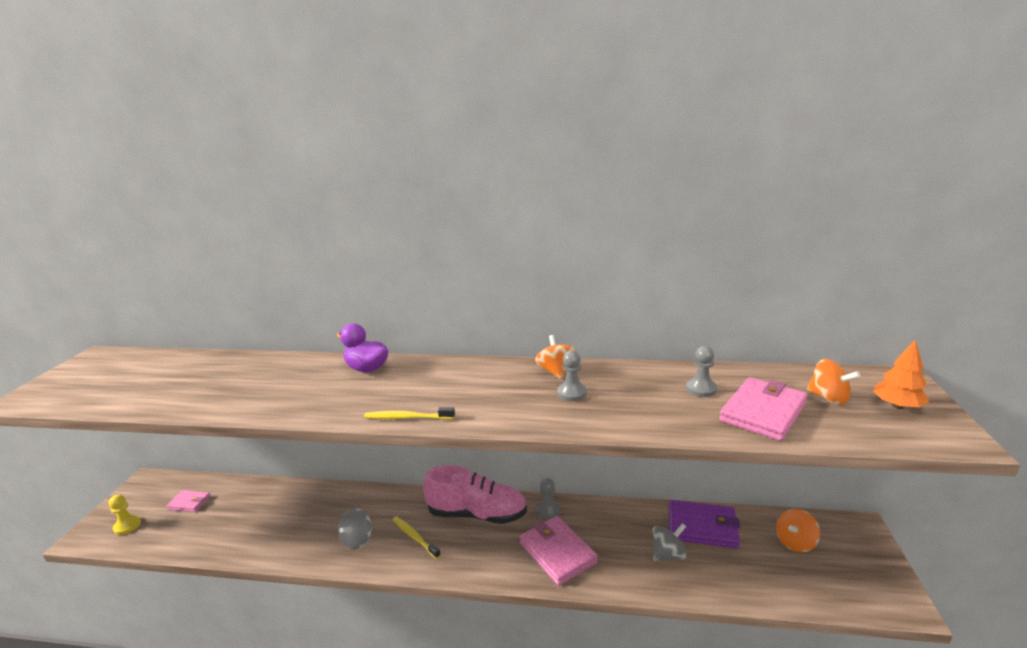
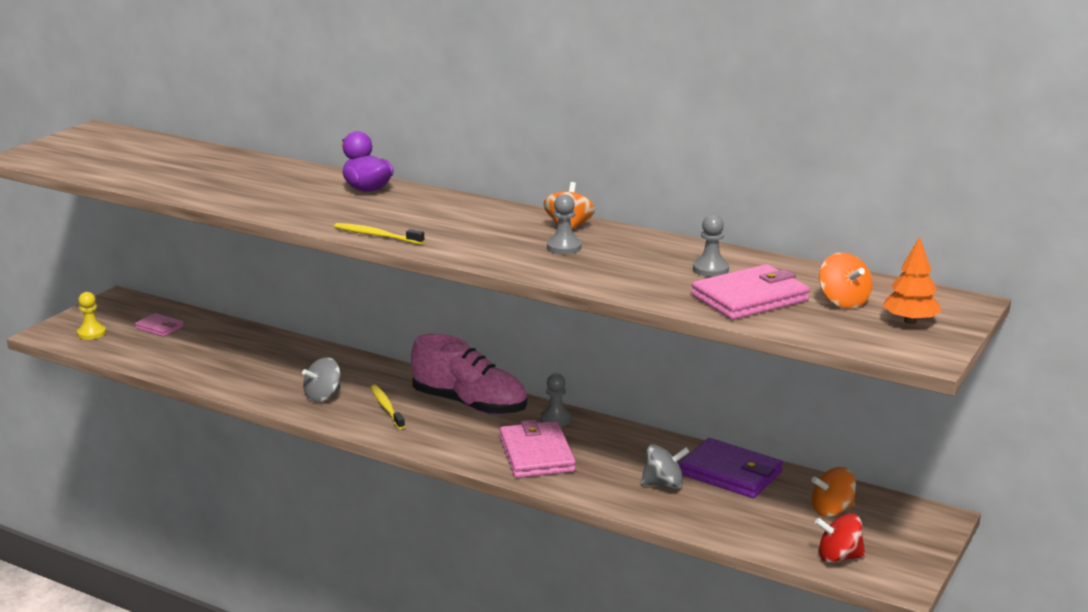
camera: 20 degrees right, 0 degrees up
(843, 592) = (838, 557): none -> red spinning top

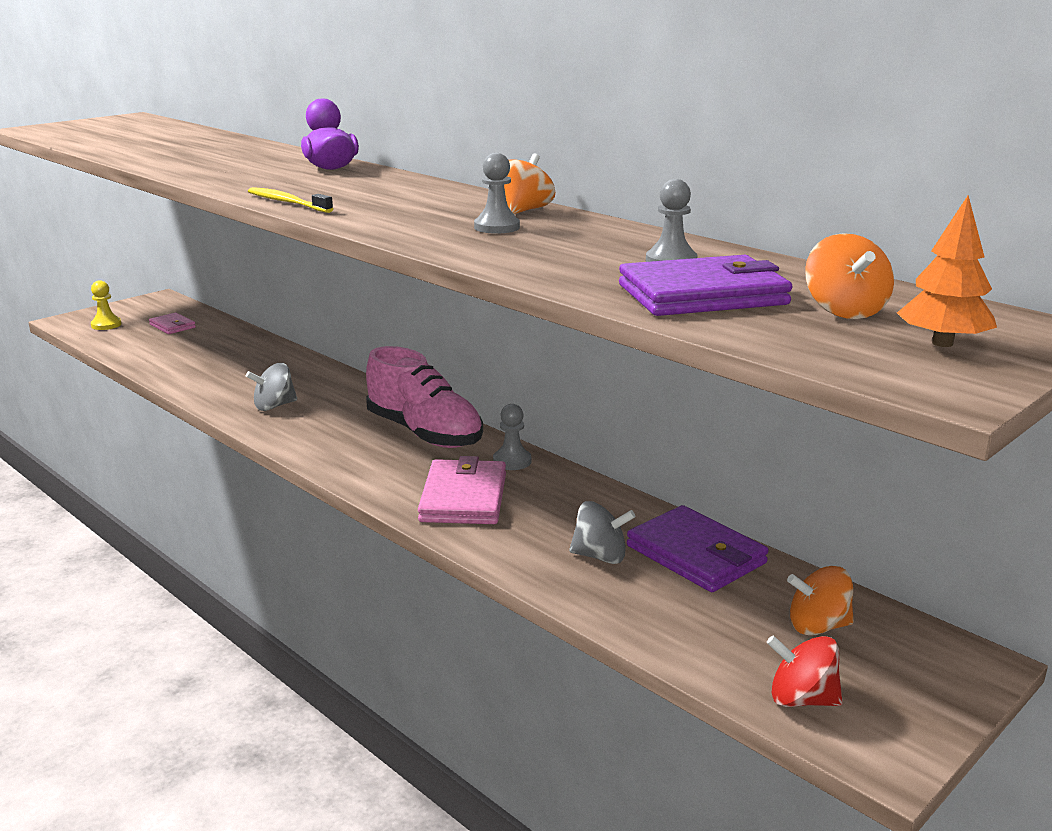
camera: 15 degrees right, 0 degrees up
(386, 407) = (331, 425): yellow toothbrush -> none
(750, 298) = (703, 295): pink wallet -> purple wallet

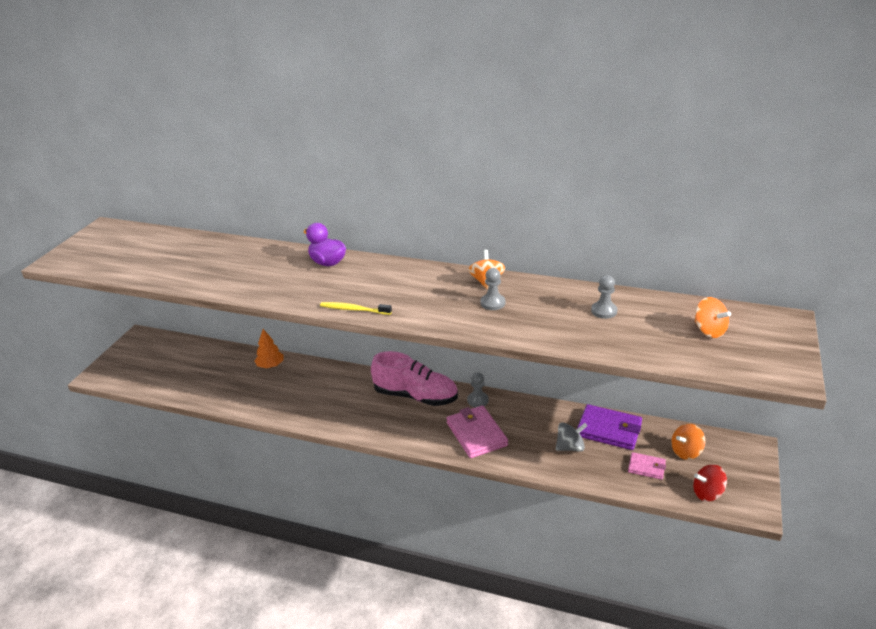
camera: 25 degrees left, 10 degrees up
(106, 325) = (129, 371): yellow pawn -> none
(172, 326) = (177, 358): pink wallet -> pink wallet (646, 467)
(274, 406) = (313, 404): grey spinning top -> none
(703, 295) = (645, 336): purple wallet -> none
(942, 343) = (763, 344): orange tree -> orange tree (270, 365)

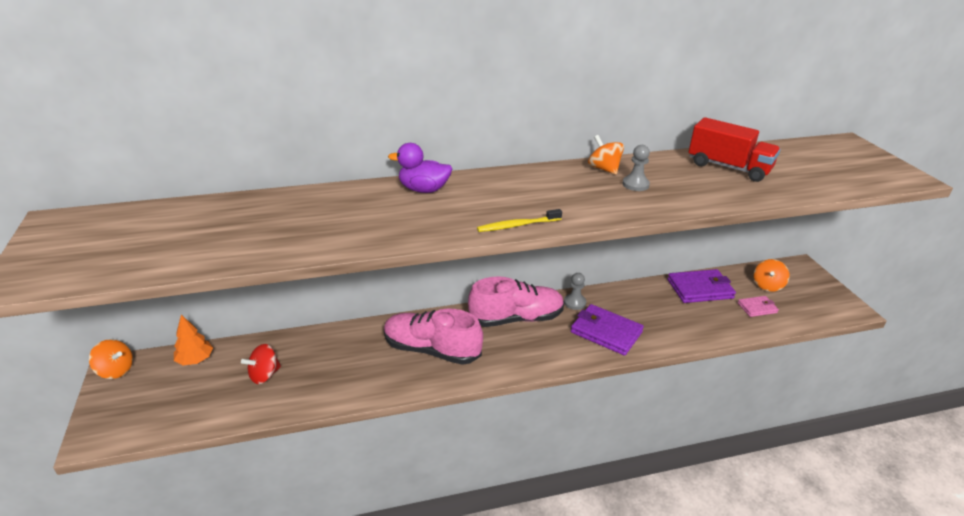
camera: 35 degrees left, 0 degrees up
(270, 365) = (331, 342): orange tree -> orange tree (195, 360)
(330, 396) = (431, 350): none -> pink shoe
(476, 434) = (606, 332): pink wallet -> purple wallet
(570, 447) = (689, 314): grey spinning top -> none
(604, 311) = (728, 167): grey pawn -> red truck
(707, 493) = (815, 311): red spinning top -> red spinning top (264, 375)
(709, 331) = (817, 162): orange spinning top -> orange spinning top (115, 370)

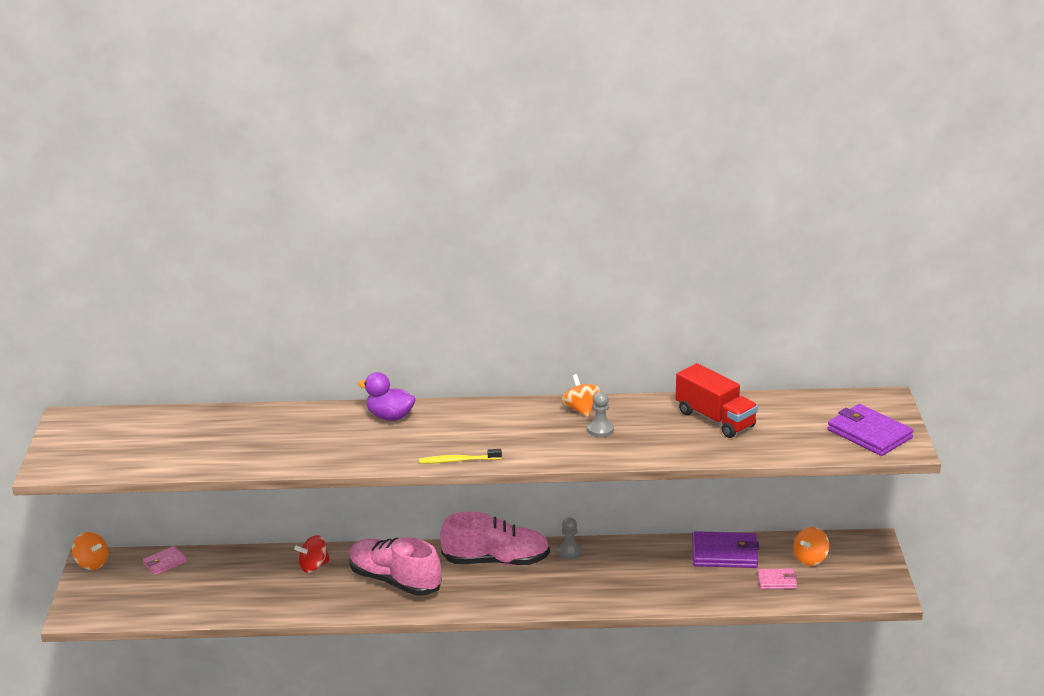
camera: 15 degrees right, 5 degrees down
(195, 360) = (165, 562): orange tree -> pink wallet
(264, 375) = (226, 584): red spinning top -> red spinning top (313, 566)
(606, 332) = (586, 585): purple wallet -> purple wallet (869, 434)

